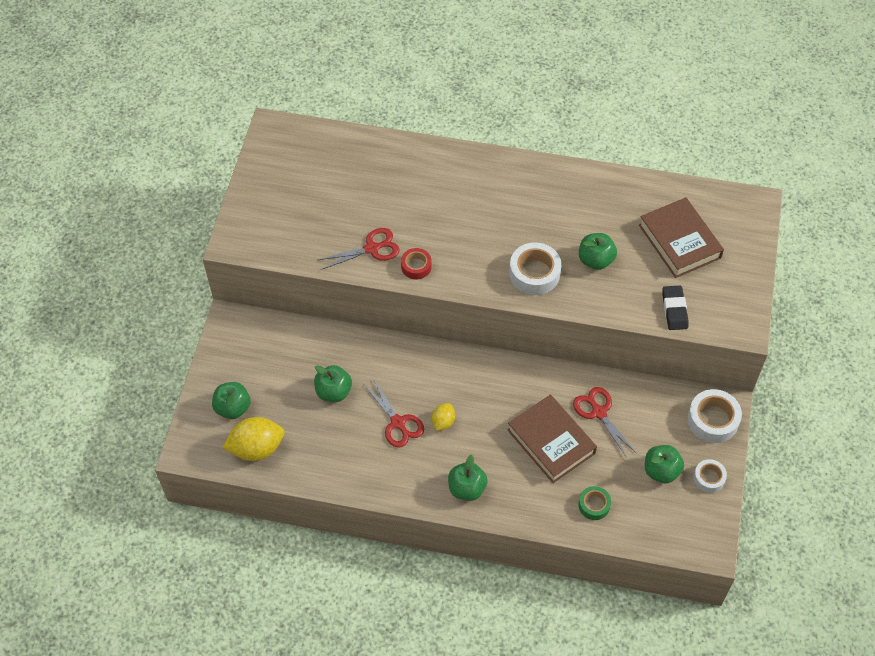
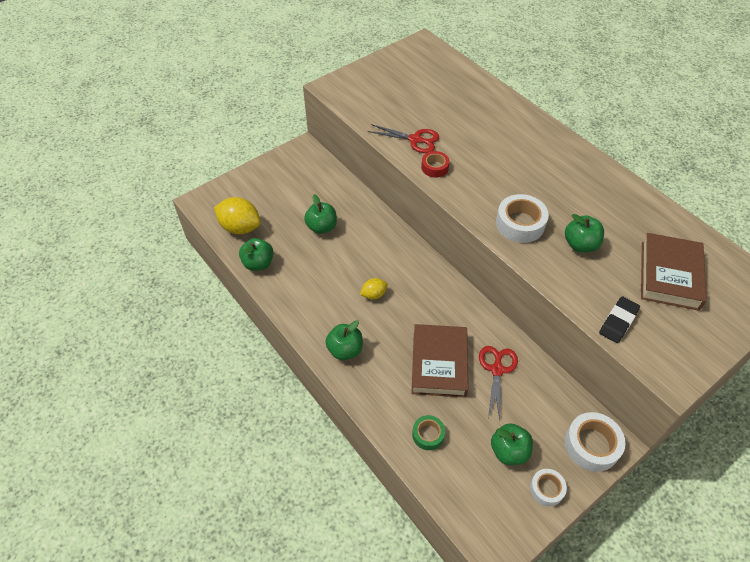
camera: 40 degrees right, 5 degrees down
(233, 408) = (252, 195): green apple -> green apple (258, 263)
(398, 423) = (342, 274): red scissors -> none

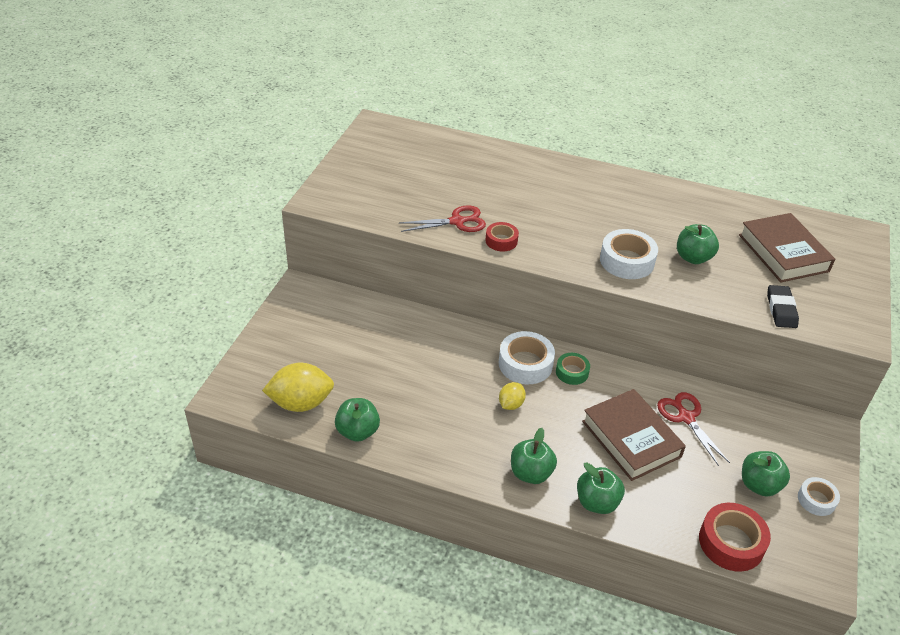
camera: 35 degrees left, 10 degrees down
(322, 227) = (395, 361): green apple -> green apple (597, 502)
(428, 435) = (679, 510): green tape -> green tape (572, 372)
(446, 480) = (731, 542): none -> red tape
(591, 445) = (817, 441): white tape -> white tape (525, 364)

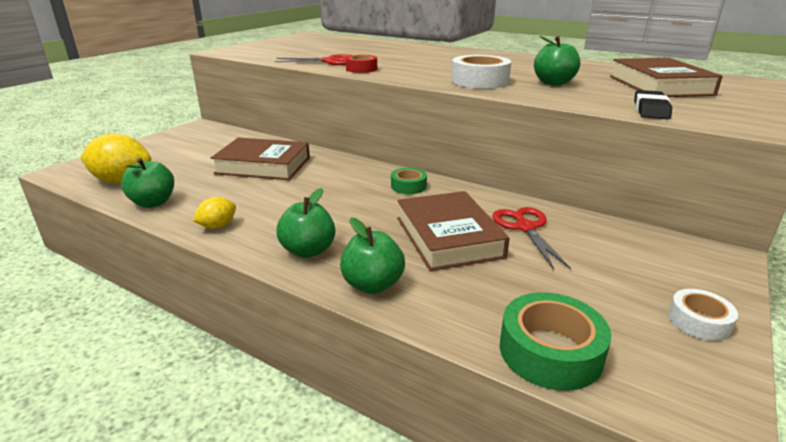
camera: 15 degrees right, 15 degrees down
(420, 357) = (263, 165): none -> brown book
(511, 404) = (327, 200): yellow lemon -> yellow lemon (217, 226)
(525, 364) = (363, 177): white tape -> none
(731, 542) = (550, 351): red tape -> green tape
(759, 485) = (609, 295): green apple -> none

